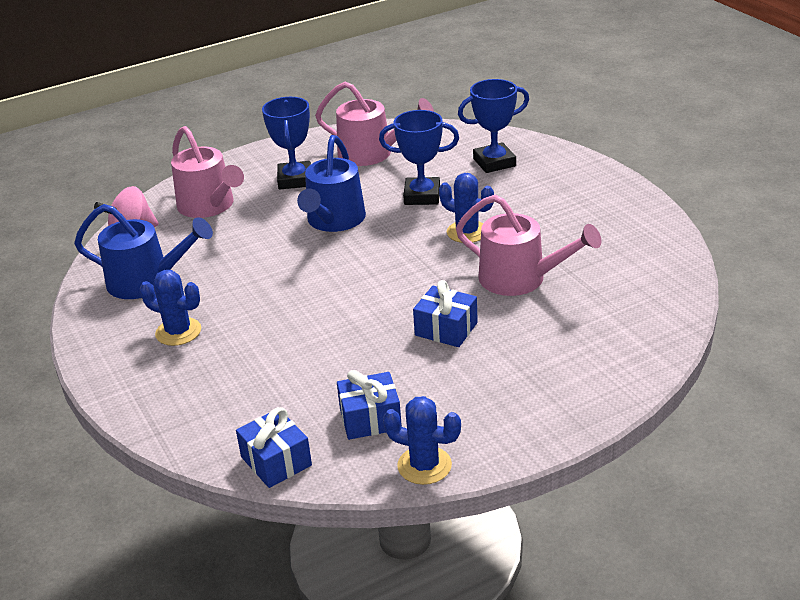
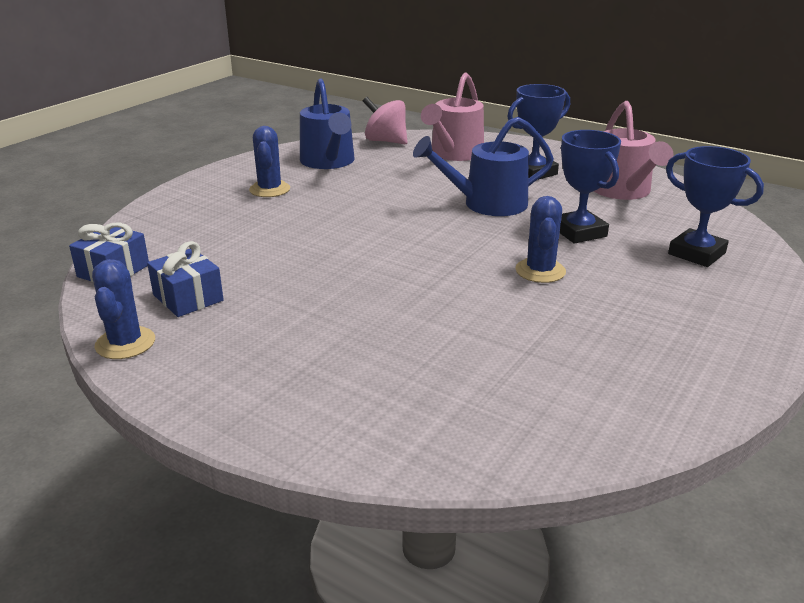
camera: 60 degrees right, 5 degrees down
(446, 329) = (354, 301): blue gift -> none
(520, 279) = (482, 322): pink watering can -> none

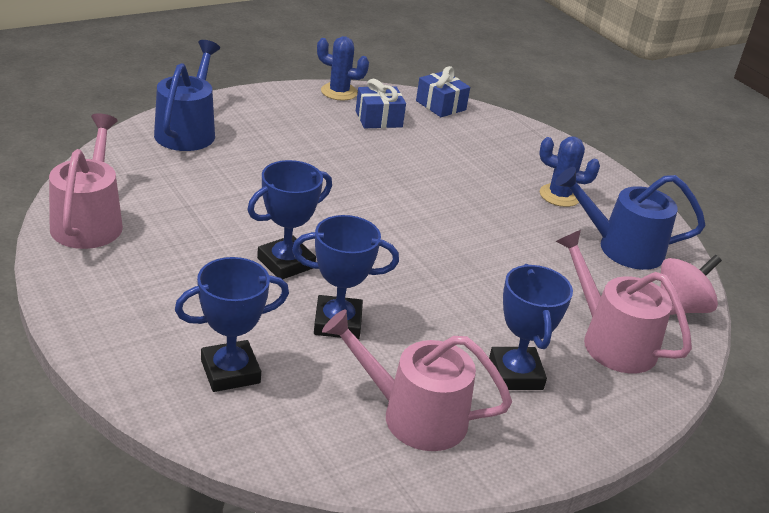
camera: 110 degrees right, 5 degrees up
(487, 204) = (445, 298): blue watering can -> blue watering can (187, 131)
(540, 271) = (286, 263): blue cactus -> blue trophy
(647, 400) = (89, 221): none -> pink watering can

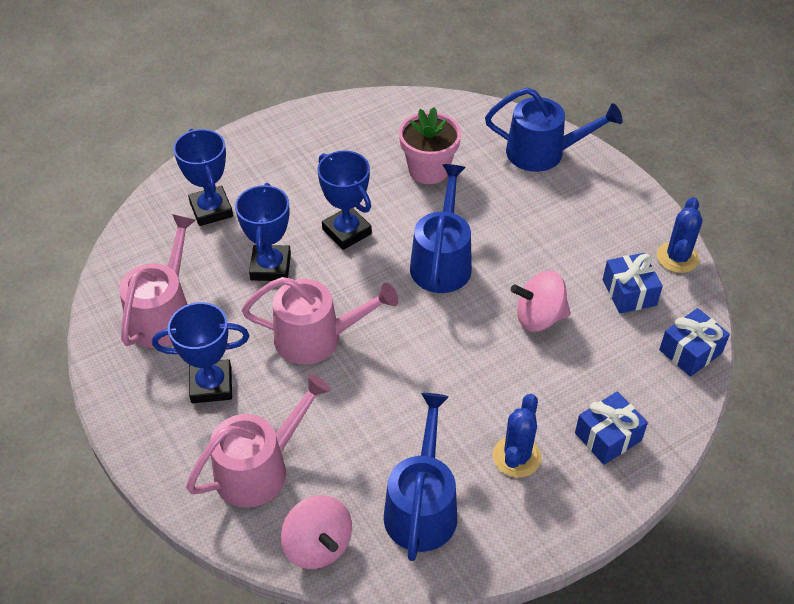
camera: 95 degrees right, 15 degrees up
(89, 221) = (382, 116): pink watering can -> pink watering can (316, 338)
(196, 199) = (428, 170): none -> pink flower pot
(336, 206) = (442, 261): none -> blue watering can
(408, 164) = (539, 317): none -> pink spinning top
(530, 153) = (608, 437): none -> blue gift

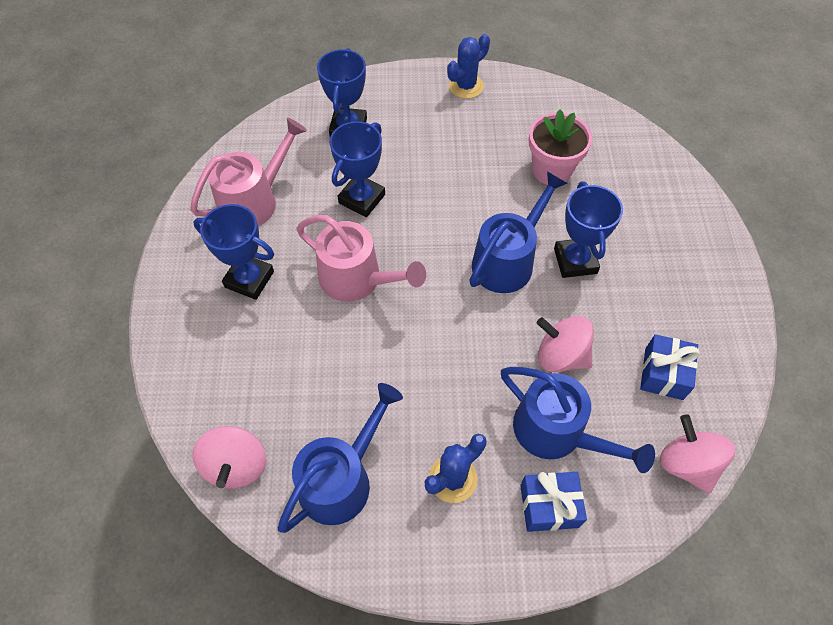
camera: 30 degrees right, 10 degrees up
(259, 468) = (237, 371): pink watering can -> none
(346, 232) = (444, 196): blue trophy -> blue trophy (575, 261)
(543, 153) = (669, 198): blue watering can -> blue watering can (556, 432)
(677, 257) = (736, 362): blue cactus -> blue cactus (466, 86)
(690, 351) = (687, 464): blue gift -> pink spinning top

